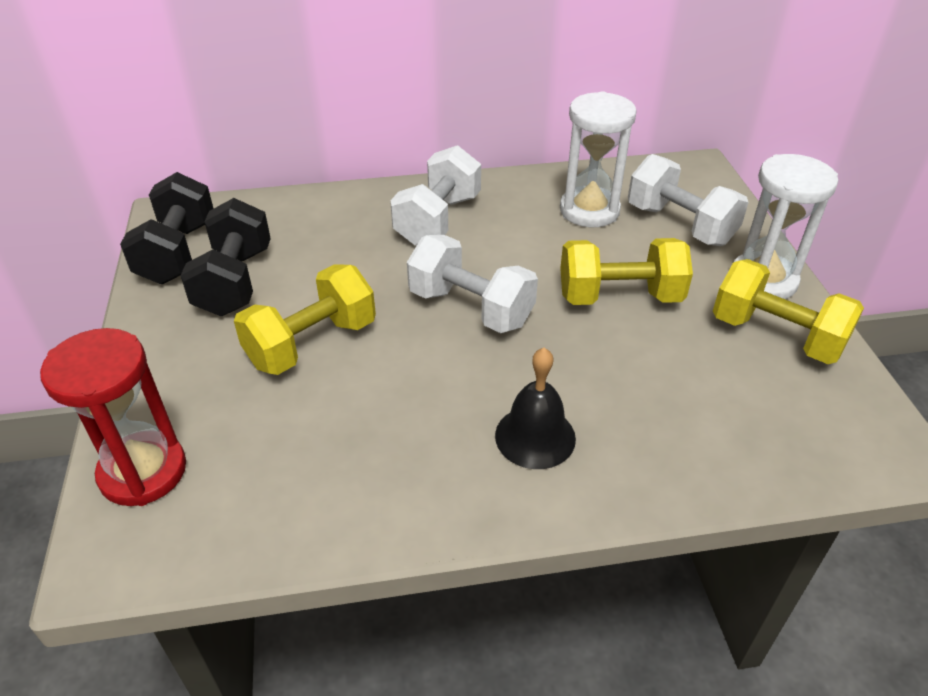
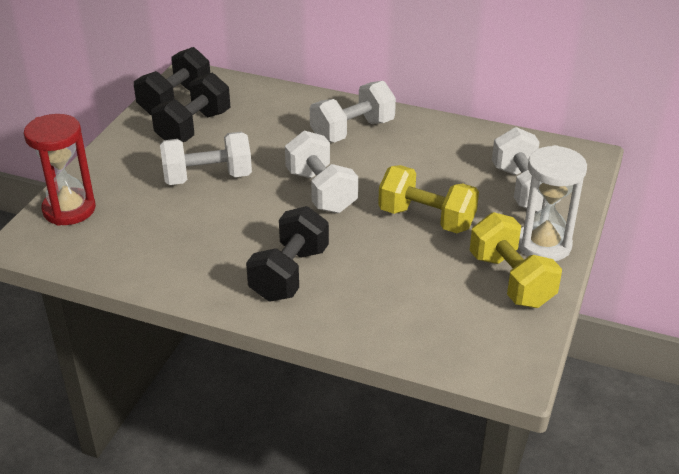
camera: 30 degrees right, 5 degrees down
(311, 343) = (207, 178): yellow dumbbell -> white dumbbell
(535, 436) = (289, 274): black bell -> black dumbbell
(589, 210) = (466, 158): white hourglass -> none

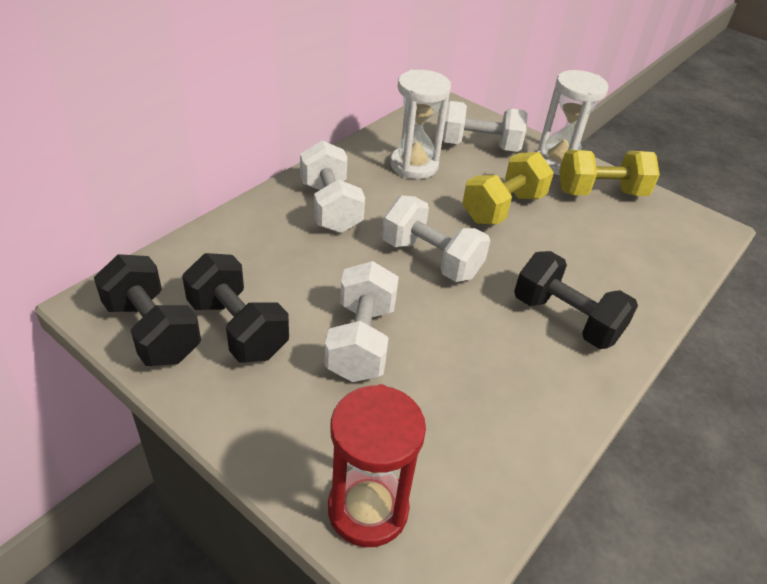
camera: 75 degrees left, 5 degrees up
(321, 191) = (431, 259): white dumbbell -> white dumbbell turned 45 degrees clockwise
(451, 158) = (414, 165): none -> white hourglass

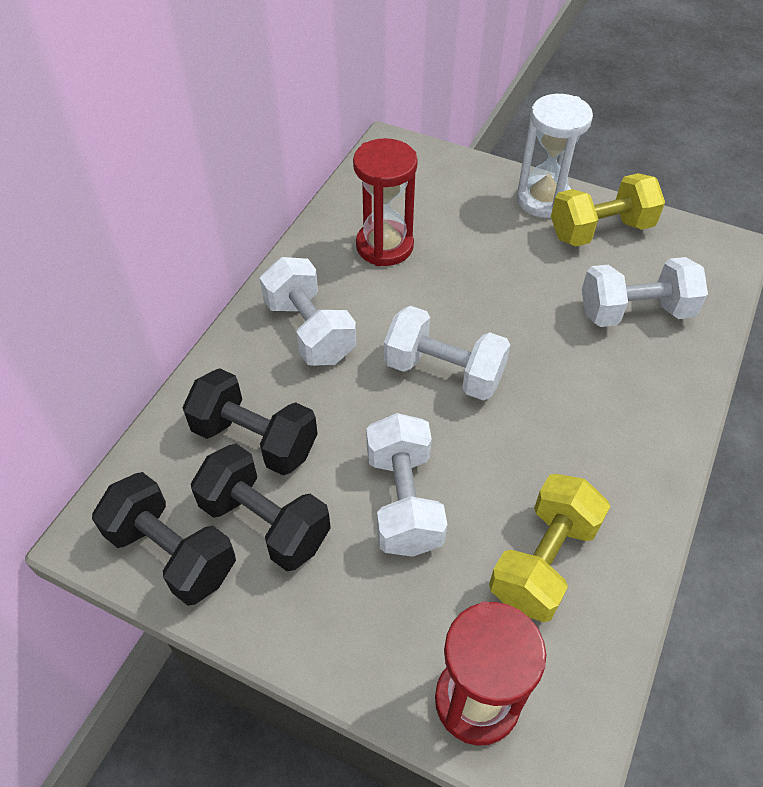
camera: 10 degrees left, 10 degrees up
(414, 165) = (384, 246): white hourglass -> red hourglass
(479, 146) = (449, 199): white dumbbell -> white dumbbell (635, 312)
(503, 208) = (501, 280): yellow dumbbell -> yellow dumbbell (543, 561)
(566, 319) = (608, 411): black dumbbell -> black dumbbell (255, 439)

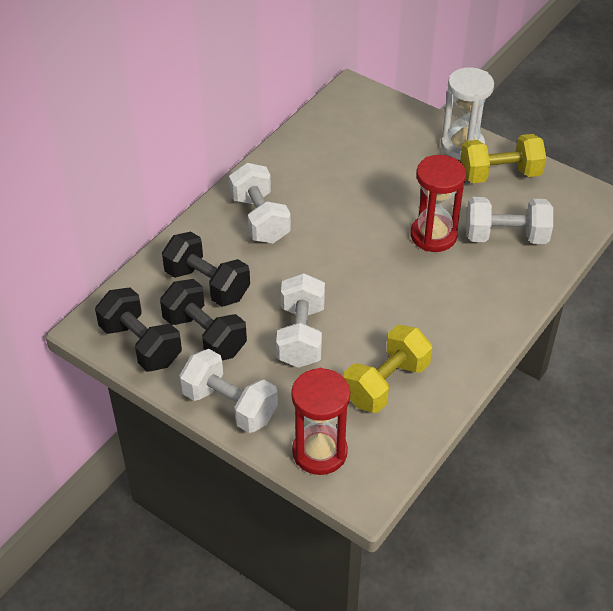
camera: 10 degrees right, 5 degrees down
(384, 246) = (329, 166): red hourglass -> red hourglass (433, 235)
(444, 372) = (350, 259): white dumbbell -> white dumbbell (230, 405)

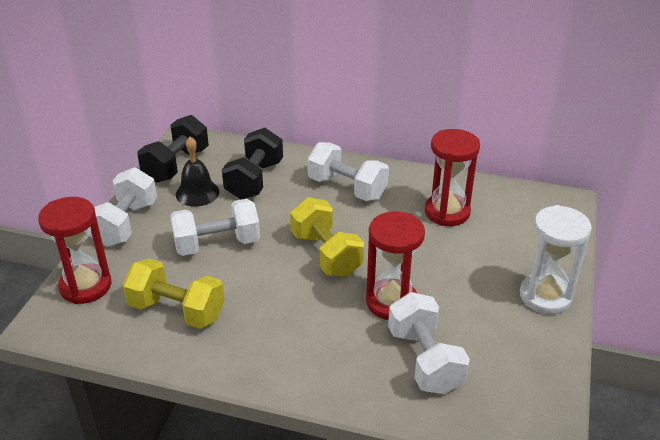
camera: 70 degrees right, 10 degrees down
(205, 335) = (197, 193): black dumbbell -> black bell
(260, 219) = (347, 188): white dumbbell -> white dumbbell turned 75 degrees clockwise
(331, 164) = (447, 212): none -> red hourglass
(500, 174) = (522, 336): yellow dumbbell -> yellow dumbbell (326, 254)

